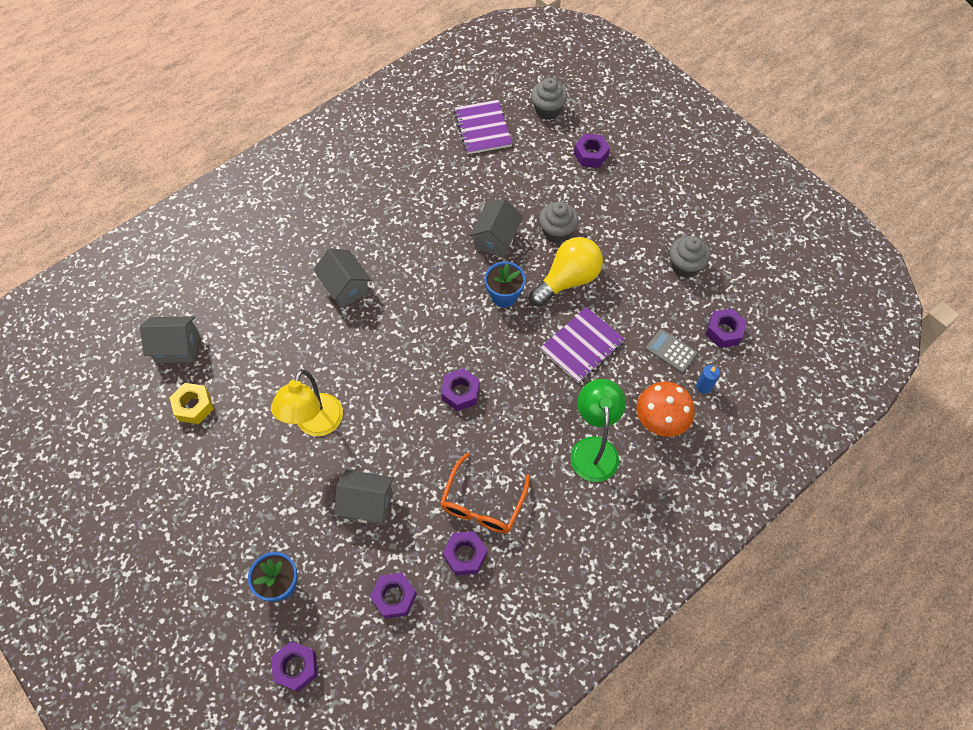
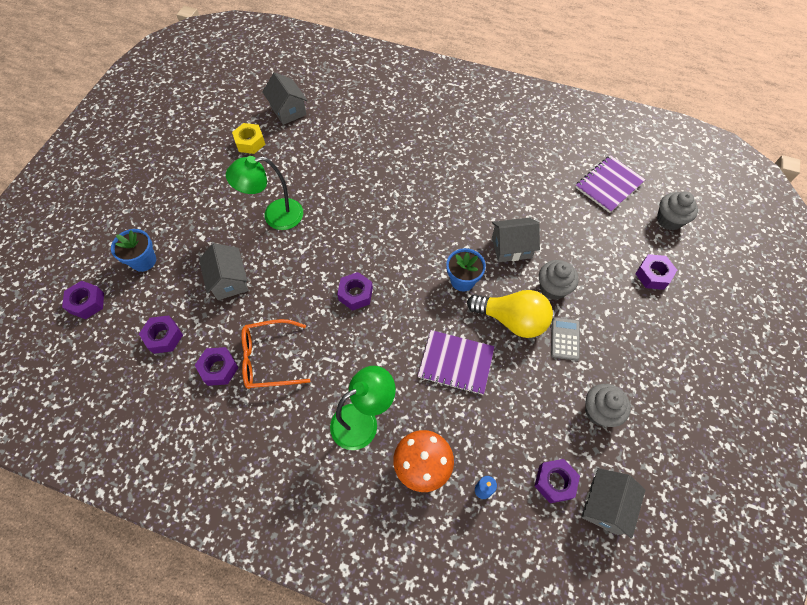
camera: 60 degrees right, 0 degrees up
(315, 424) = (275, 216): yellow lamp -> green lamp
(345, 287) = (397, 174): grey house -> grey house (605, 505)
(671, 351) = (500, 442): grey calculator -> grey calculator (565, 339)

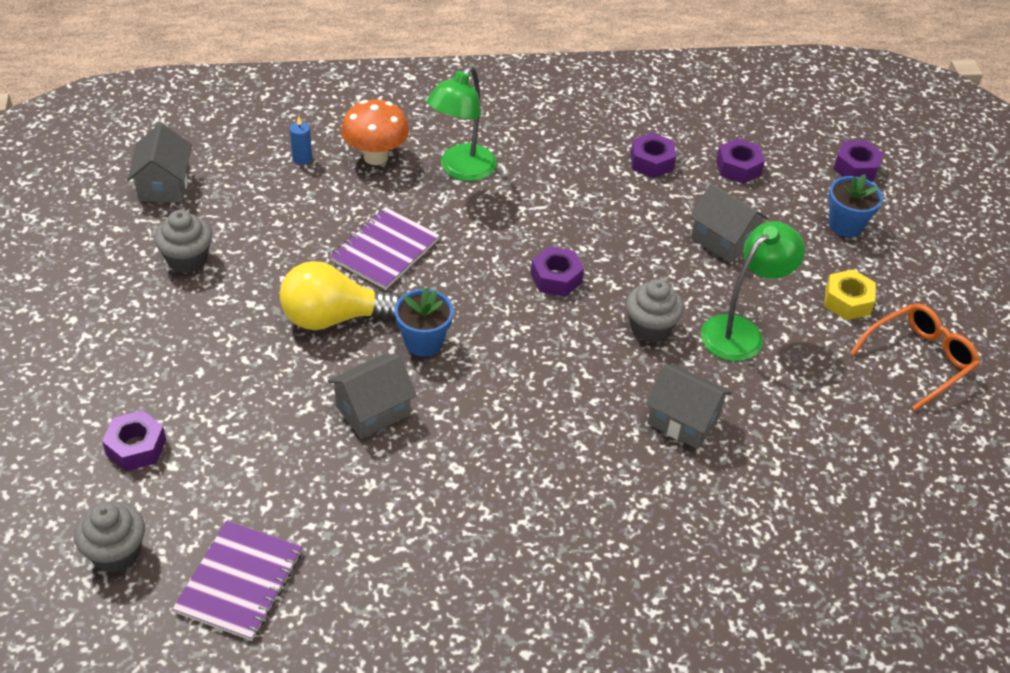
camera: 150 degrees right, 15 degrees down
(250, 142) = (883, 423): yellow nut -> yellow nut (847, 301)
(269, 359) = (606, 186): orange glasses -> orange glasses (919, 360)
(288, 110) = (882, 505): grey house -> grey house (683, 420)
(456, 363) = (385, 250): purple notebook -> purple notebook turned 45 degrees counterclockwise
(553, 288) = (289, 375): grey cupcake -> grey cupcake (650, 328)
(554, 482) = (225, 186): purple nut -> none
(565, 339) = (252, 320): grey calculator -> none

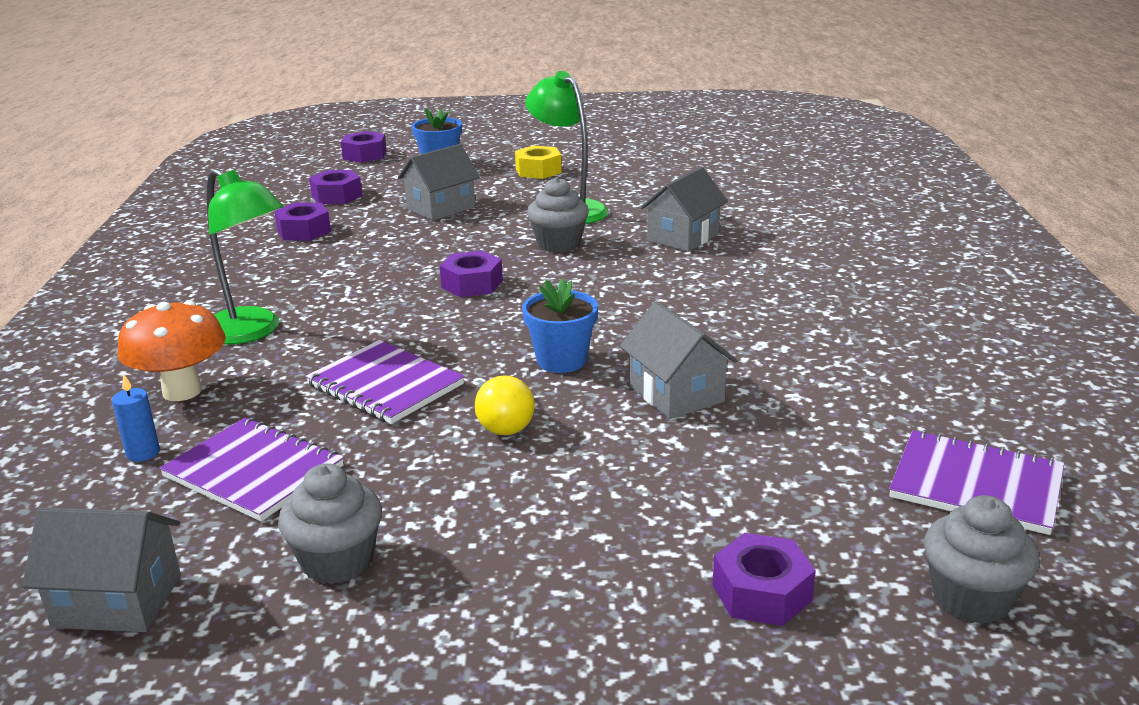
camera: 80 degrees left, 20 degrees down
(279, 209) = (254, 471): none -> purple notebook
(333, 318) = (506, 422): yellow light bulb -> yellow light bulb, size x0.60
(919, 360) = (611, 155): orange glasses -> none

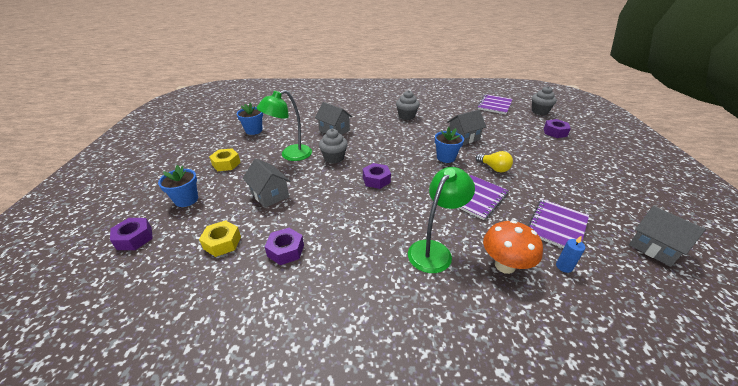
camera: 90 degrees left, 10 degrees up
(117, 601) = (654, 248): grey house -> grey house turned 45 degrees counterclockwise
(336, 196) = (222, 243): purple nut -> yellow nut
(337, 561) = (593, 198): grey cupcake -> grey cupcake (406, 116)
(506, 422) = (494, 168): yellow light bulb -> yellow light bulb turned 45 degrees clockwise
(664, 172) = (254, 130): none -> blue flower pot

